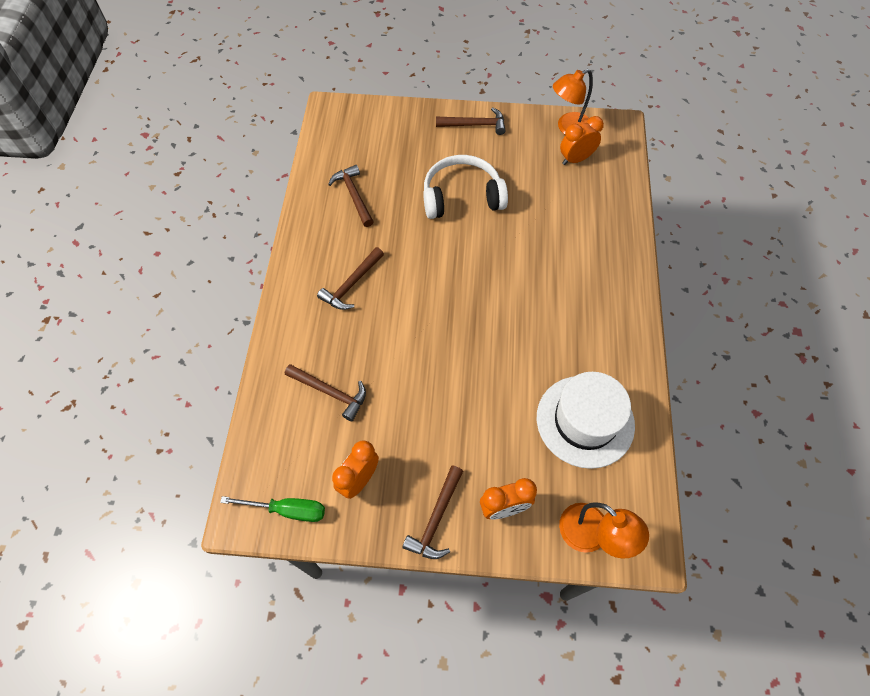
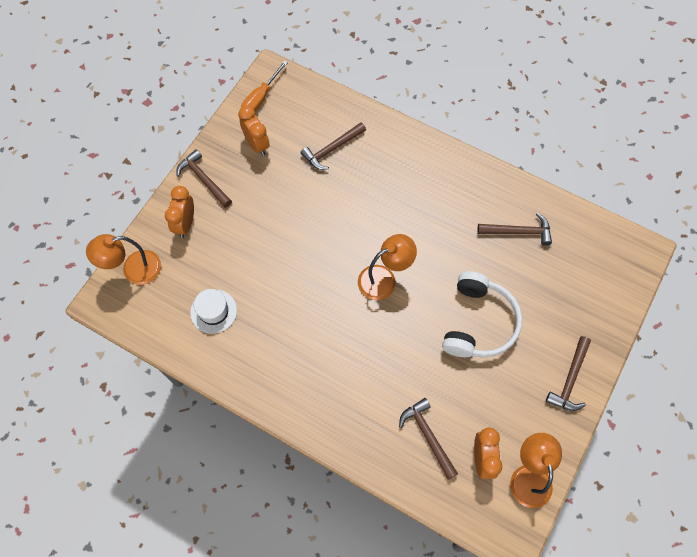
camera: 115 degrees right, 5 degrees up
(287, 510) = (261, 98): green screwdriver -> orange screwdriver
(351, 284) = (421, 196): brown hammer -> brown hammer (428, 436)
(460, 282) = (384, 279): none -> orange lamp
(585, 421) = (213, 311): white hat -> white hat, size x0.56

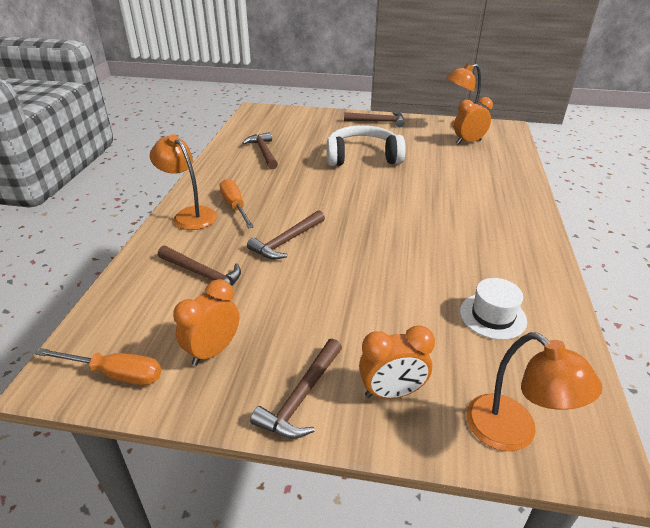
camera: 110 degrees left, 30 degrees down
(384, 279) = (355, 206): orange lamp -> orange lamp (189, 215)
(417, 186) = (235, 206): none -> orange screwdriver
(428, 436) = (477, 163): brown hammer -> brown hammer (286, 241)

